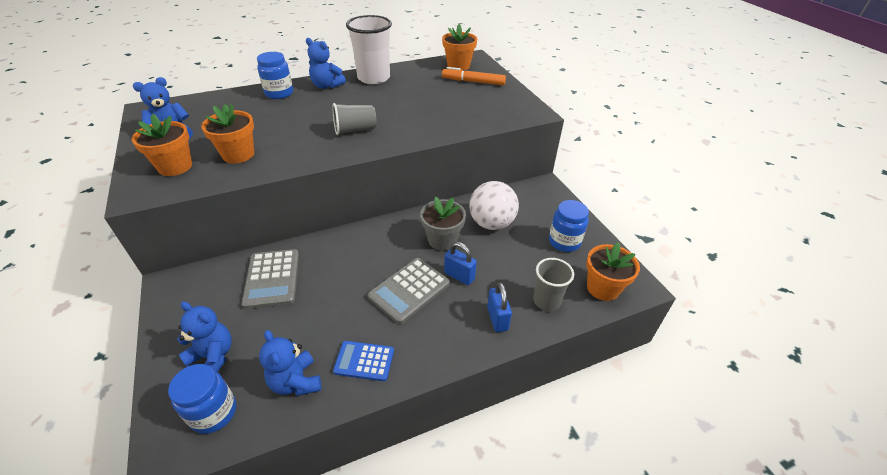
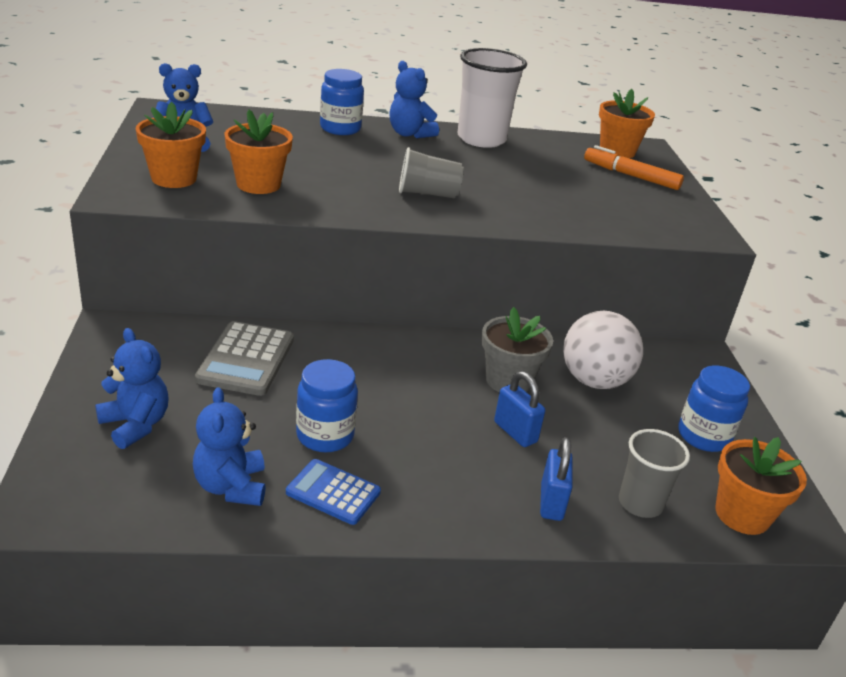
camera: 15 degrees right, 10 degrees down
(213, 413) = (112, 487): blue jar -> blue jar (325, 435)
(409, 290) = (432, 428): grey calculator -> none

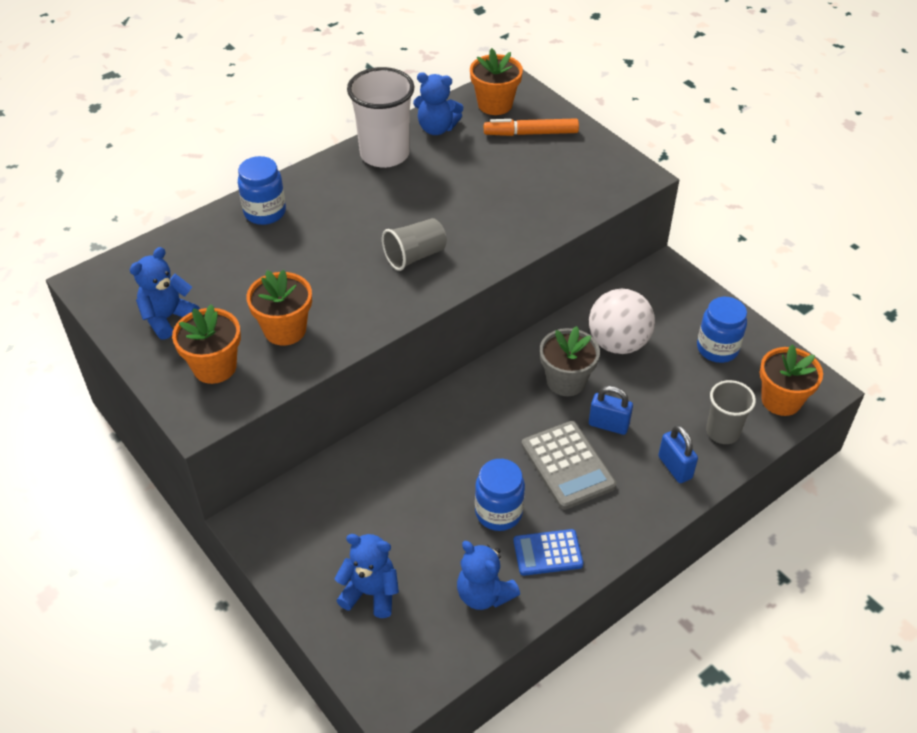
camera: 30 degrees left, 15 degrees up
(246, 359) = (379, 484): grey calculator -> grey calculator (567, 465)
(409, 134) = (325, 183): blue teddy bear -> blue teddy bear (437, 128)

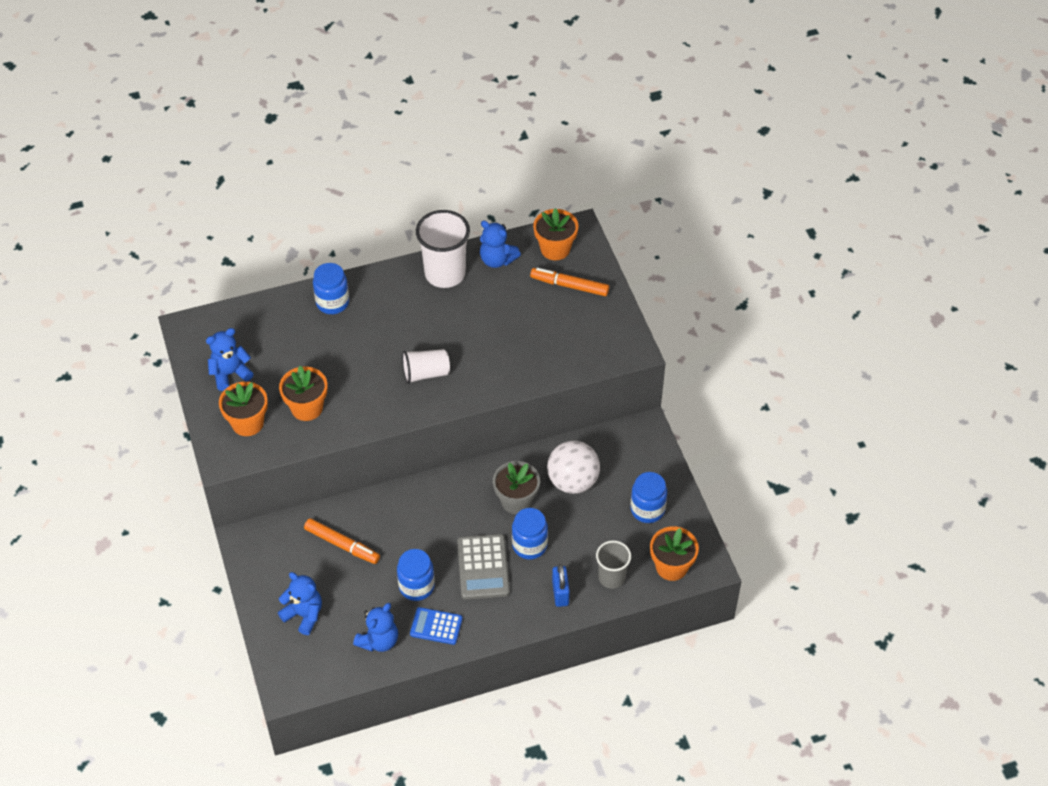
camera: 20 degrees right, 5 degrees up
(381, 491) = (342, 545): none -> orange marker
(415, 256) = (425, 373): grey cup -> white cup
(484, 594) = (379, 640): blue teddy bear -> blue teddy bear turned 120 degrees counterclockwise
(608, 425) = (529, 545): blue padlock -> blue jar

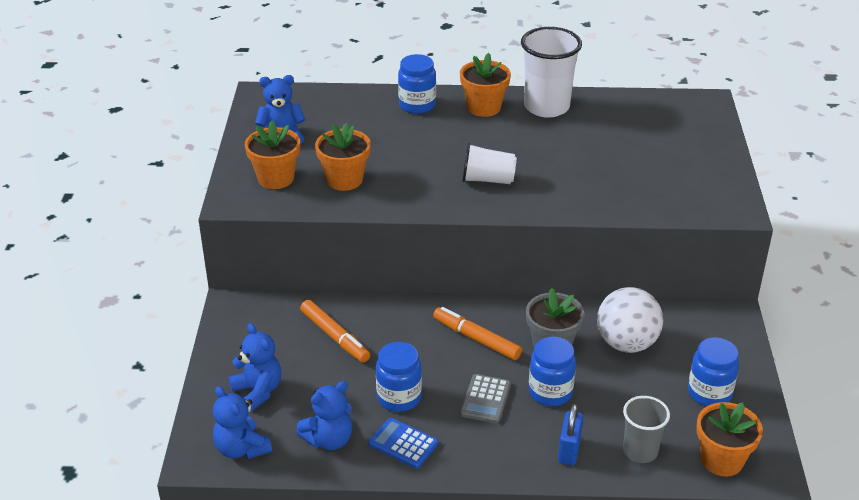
camera: 20 degrees right, 15 degrees down
(483, 567) = (485, 399): grey calculator -> grey calculator, size x0.66
(497, 260) = (608, 107): blue teddy bear -> blue teddy bear (241, 449)
(555, 249) = (676, 111): orange flower pot -> orange flower pot (484, 107)
(569, 286) = (681, 142): orange marker -> orange marker (476, 339)

